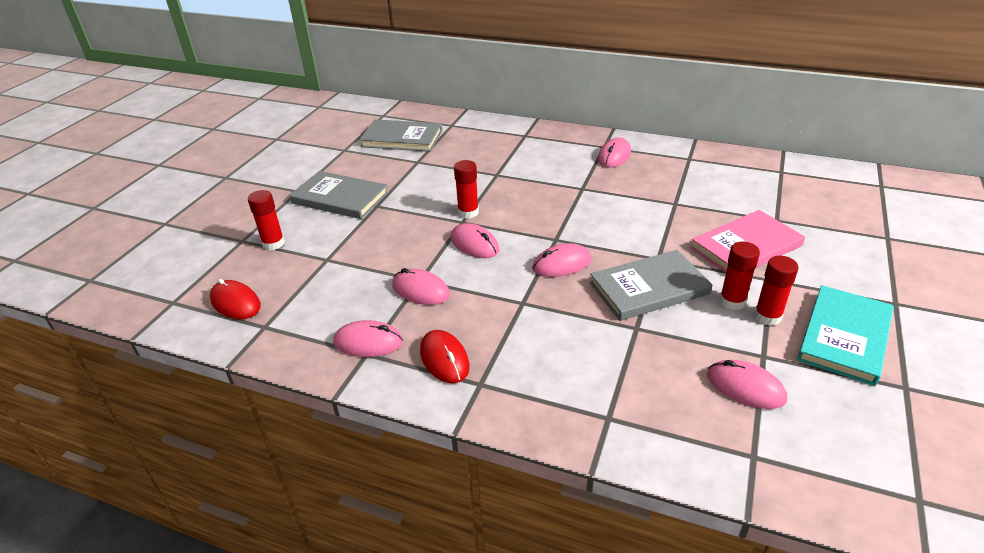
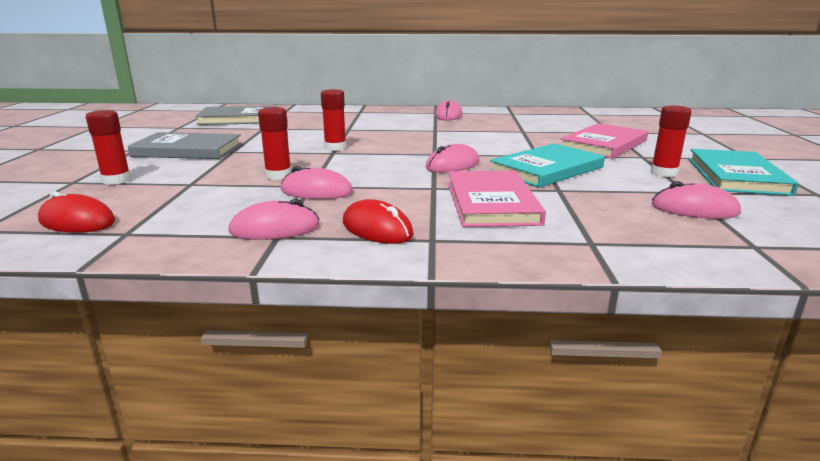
camera: 20 degrees left, 15 degrees down
(474, 244) = (355, 162): pink mouse -> none
(560, 338) = (491, 202): none -> pink book
(649, 288) = (547, 169): grey book -> turquoise book
(732, 301) = (625, 169): red glue stick -> red glue stick (278, 175)

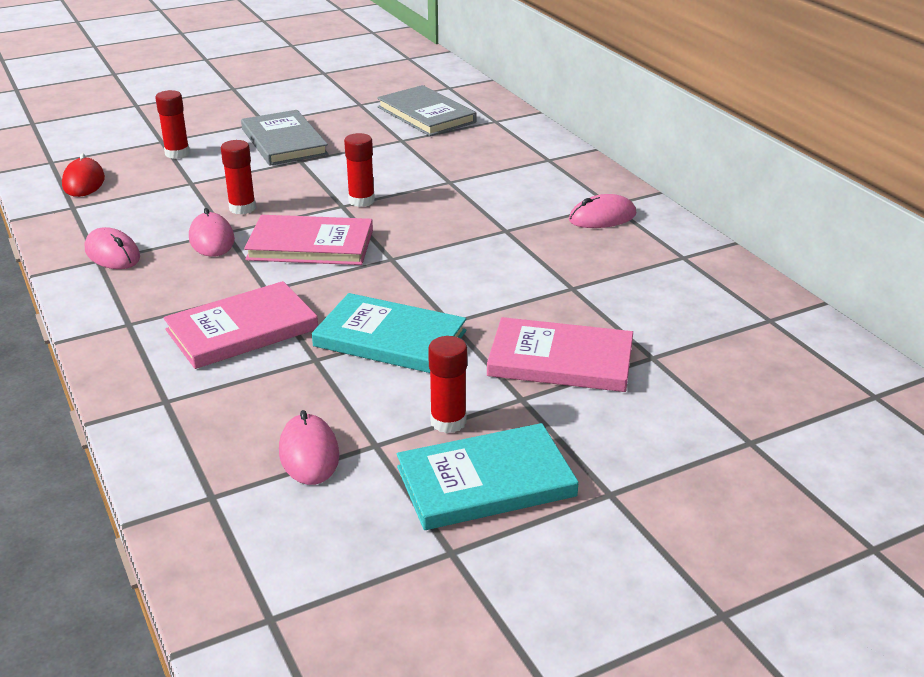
camera: 60 degrees right, 10 degrees up
(377, 229) = (137, 294): red mouse -> none
(380, 167) = (310, 245): none -> pink book
(452, 165) = (356, 279): pink mouse -> none

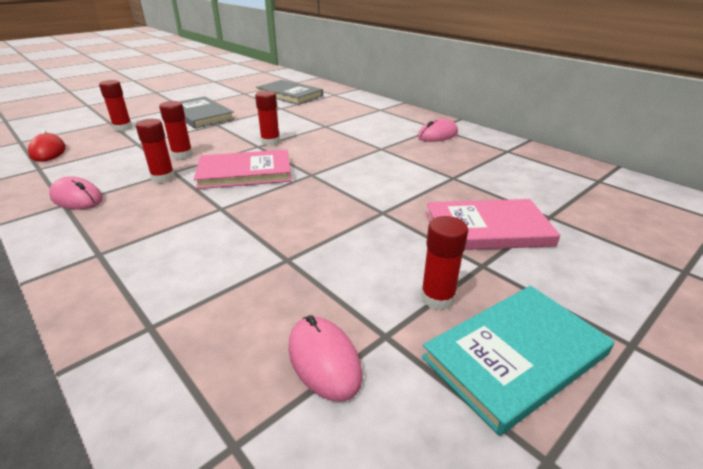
camera: 15 degrees left, 0 degrees up
(211, 239) = (163, 178): pink mouse -> red glue stick
(242, 330) = (210, 243): pink book -> none
(390, 339) = (342, 232): turquoise book -> none

